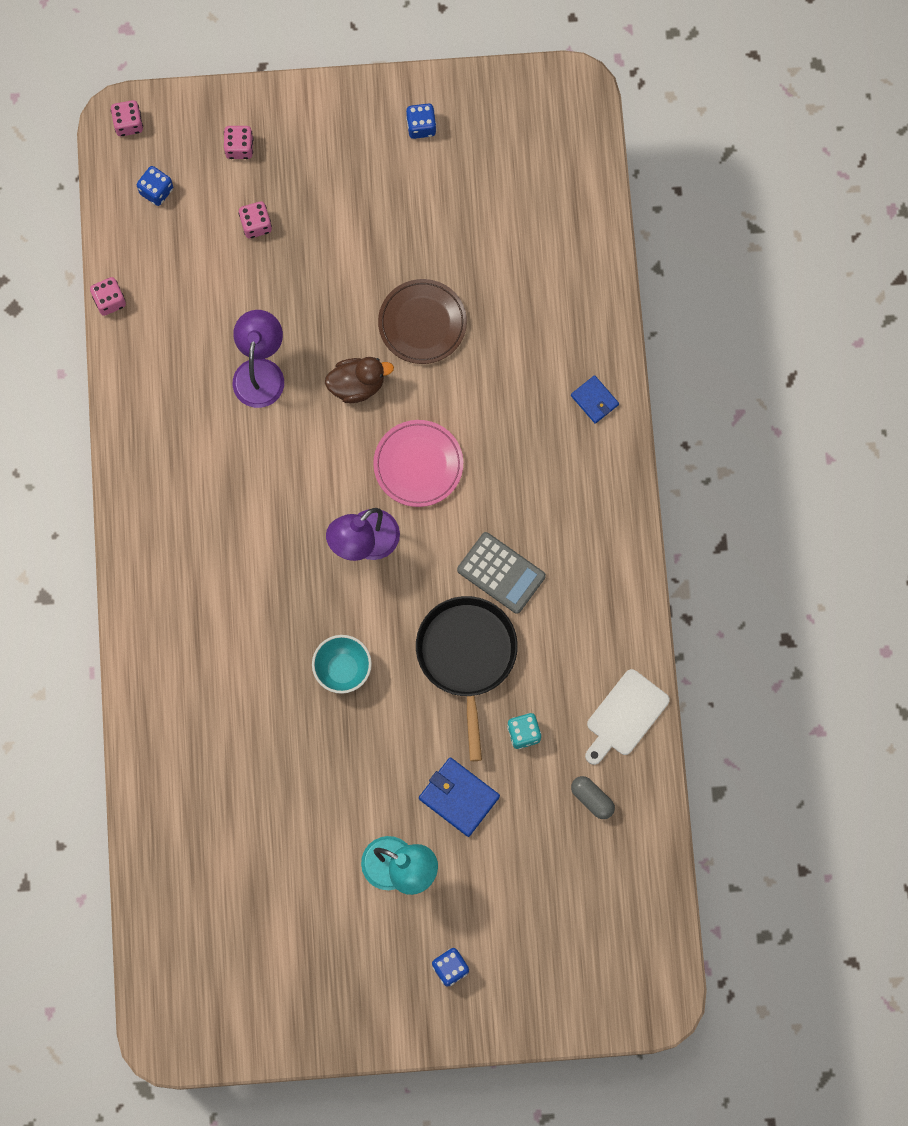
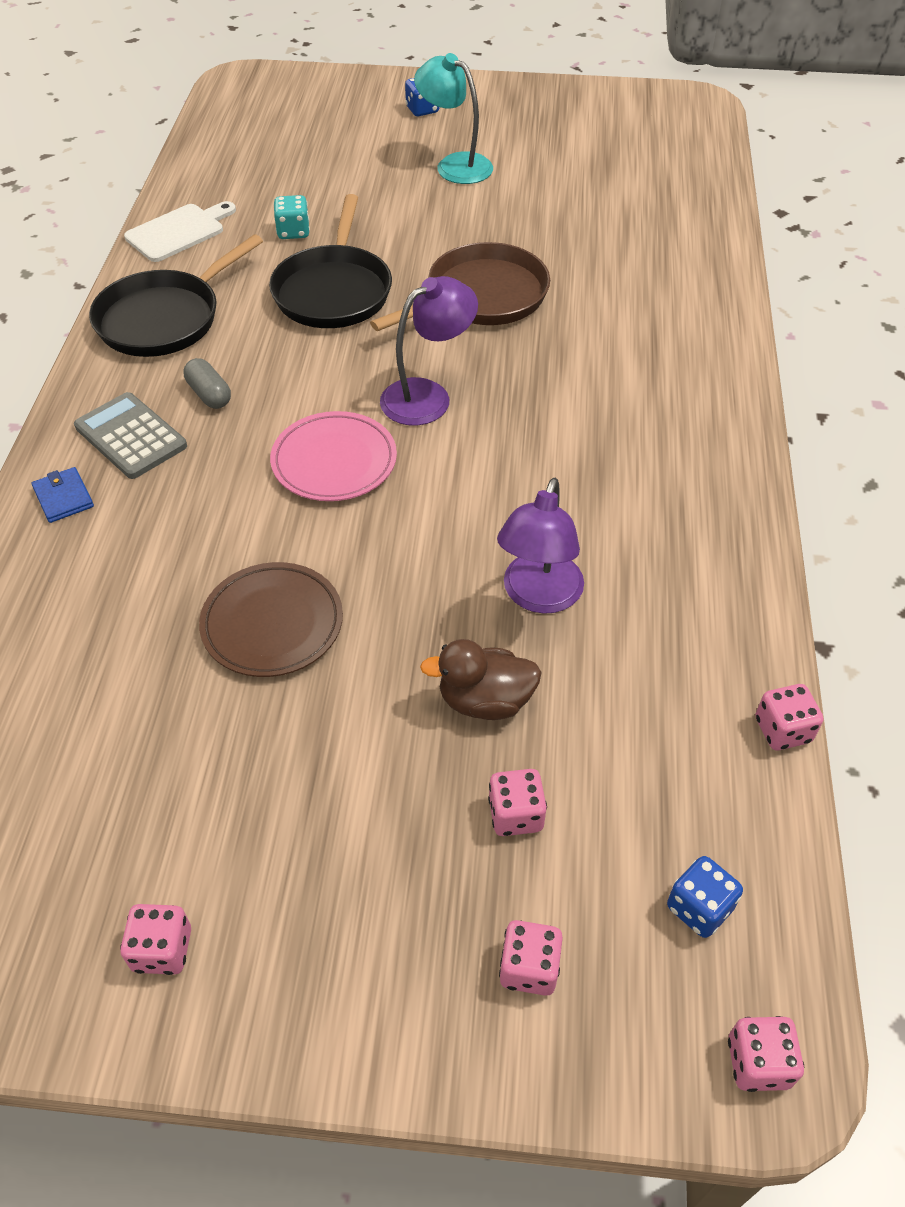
camera: 170 degrees left, 25 degrees down
(343, 669) = (481, 297): turquoise bowl -> brown pan
(357, 385) = (395, 560): brown duck -> brown duck (485, 701)
(421, 126) = (162, 950): blue dice -> pink dice
(459, 797) = (379, 199): blue wallet -> none
(501, 573) = (266, 350): grey calculator -> grey calculator (131, 436)
(592, 799) = (242, 185): grey capsule -> grey capsule (209, 394)
(594, 597) = (164, 318): none -> black pan

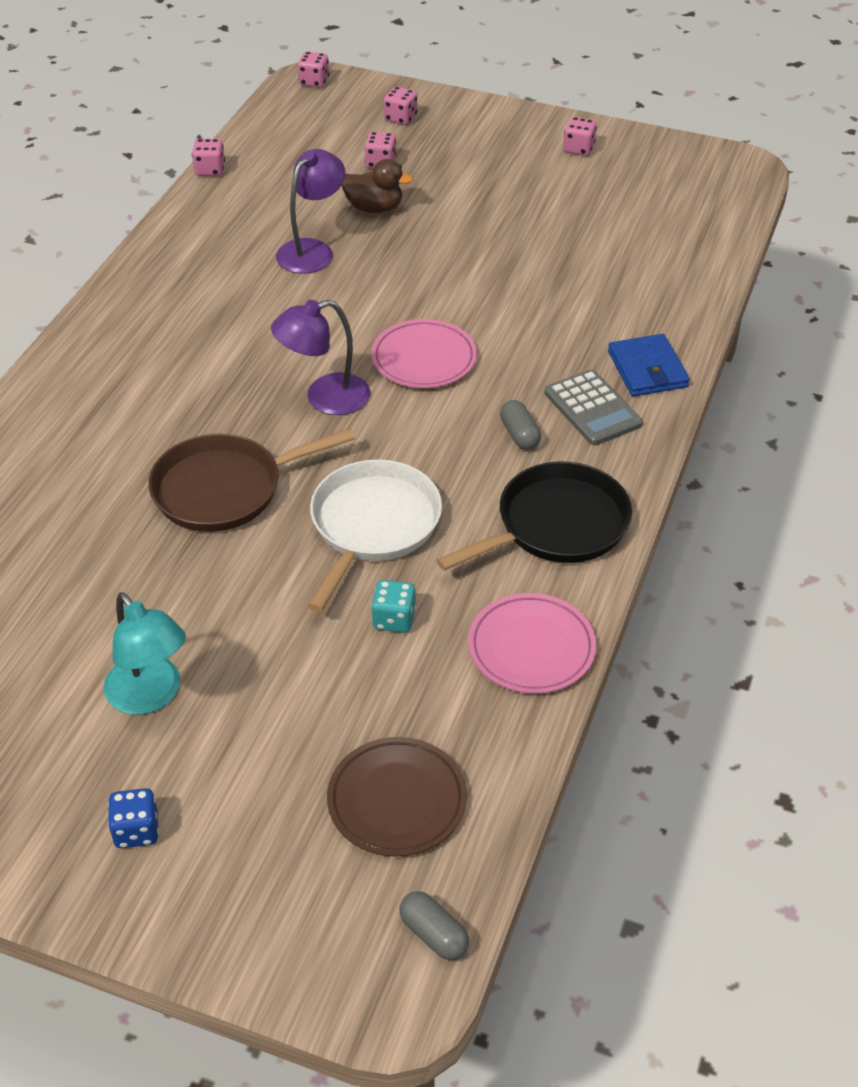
camera: 165 degrees left, 5 degrees down
(63, 497) = (647, 369): blue wallet -> blue wallet, size x1.60
(179, 232) = (531, 648): white cutting board -> pink plate
(224, 99) = (433, 934): none -> grey capsule
(272, 624) = (496, 265): brown plate -> brown plate (397, 800)
(334, 291) = (372, 526): black pan -> white pan
(699, 908) = (306, 122): blue dice -> none

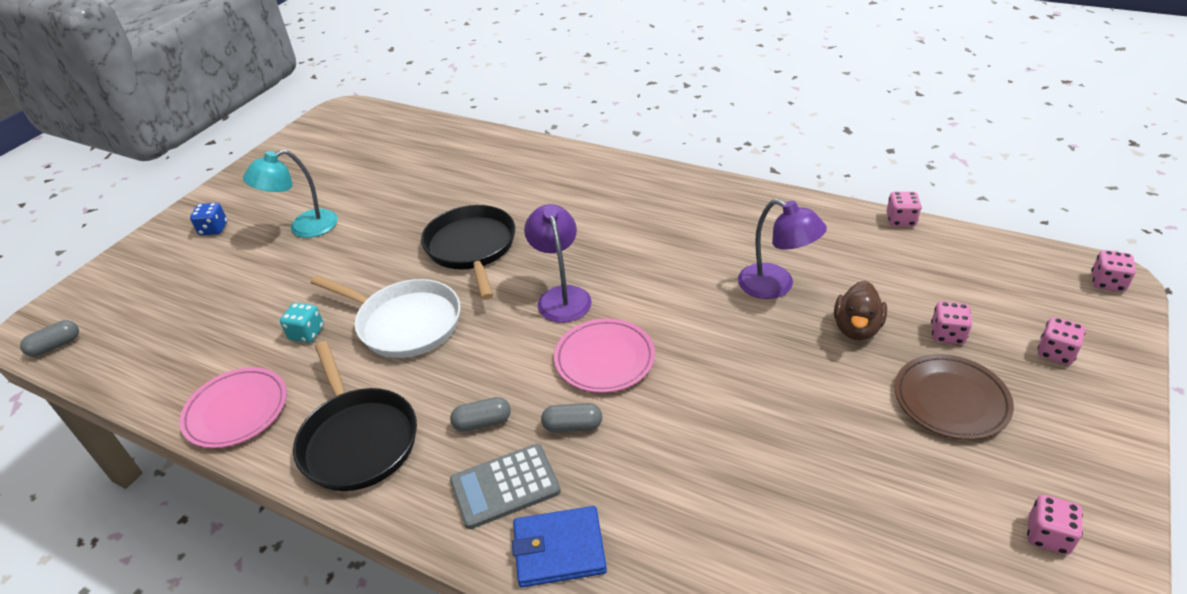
camera: 100 degrees right, 5 degrees down
(225, 489) = (472, 248): brown pan -> black pan
(397, 800) = (157, 332): brown plate -> brown plate (951, 400)
(515, 373) = (572, 426): none -> grey capsule

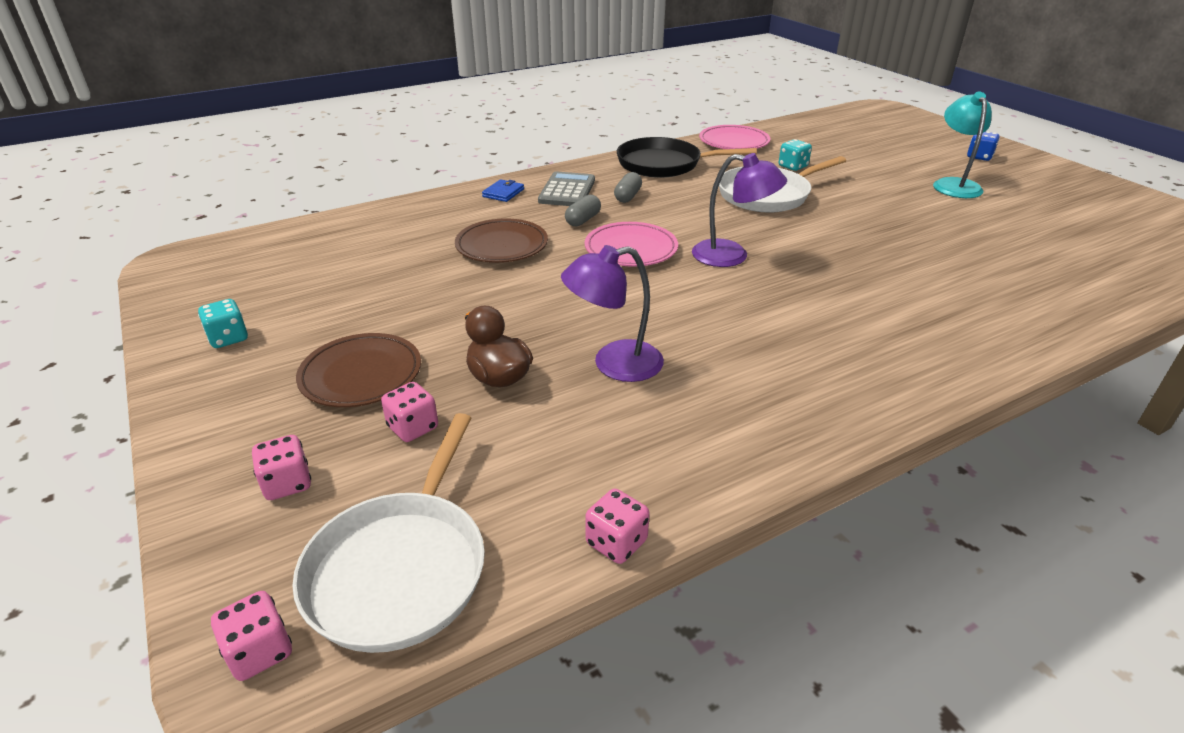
camera: 120 degrees right, 5 degrees down
(56, 346) = (857, 111): grey capsule -> none
(472, 248) = (852, 239): black pan -> none
(559, 549) = (503, 193): blue wallet -> blue wallet, size x0.63
(686, 455) = (502, 245): none -> brown plate
(1015, 272) = (401, 568): none -> white pan
(1048, 536) = (228, 338): pink dice -> turquoise dice

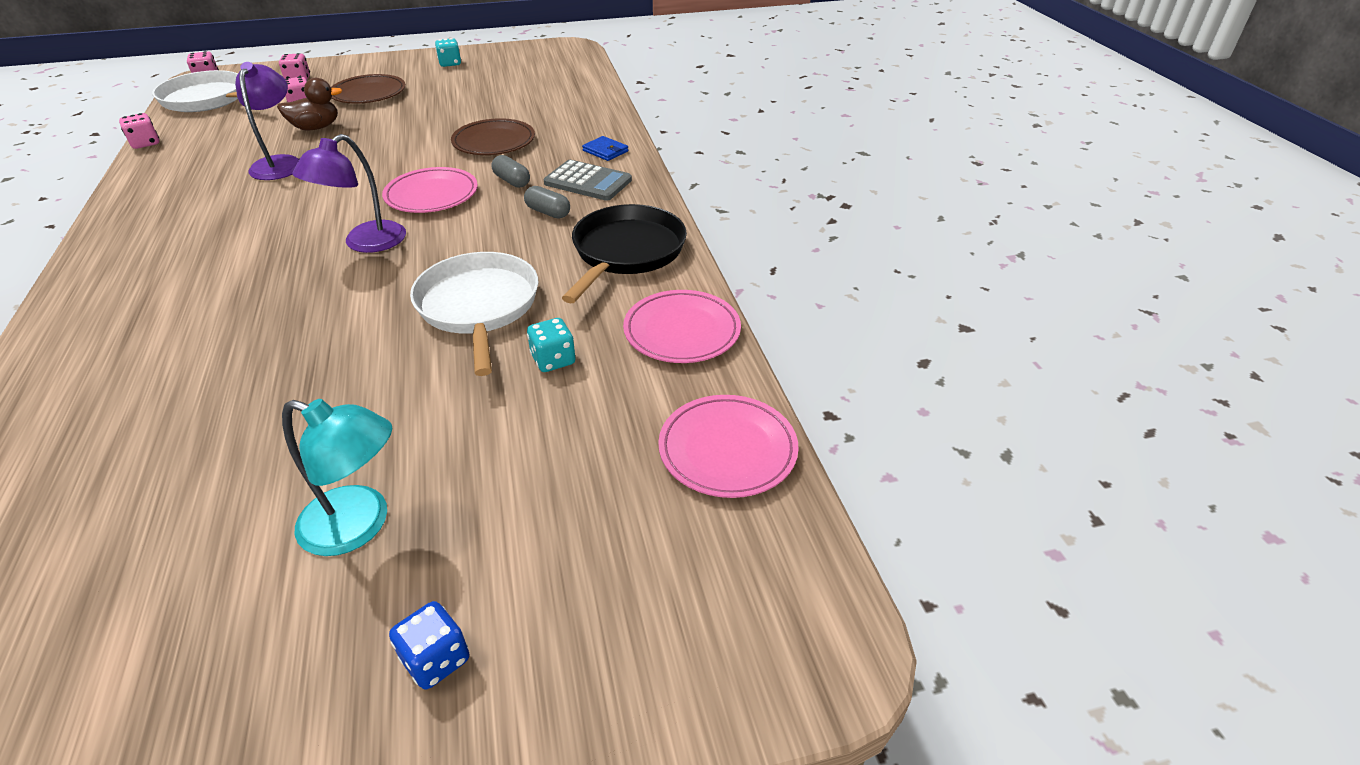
camera: 105 degrees right, 5 degrees up
(810, 126) = (727, 450): none -> pink plate

